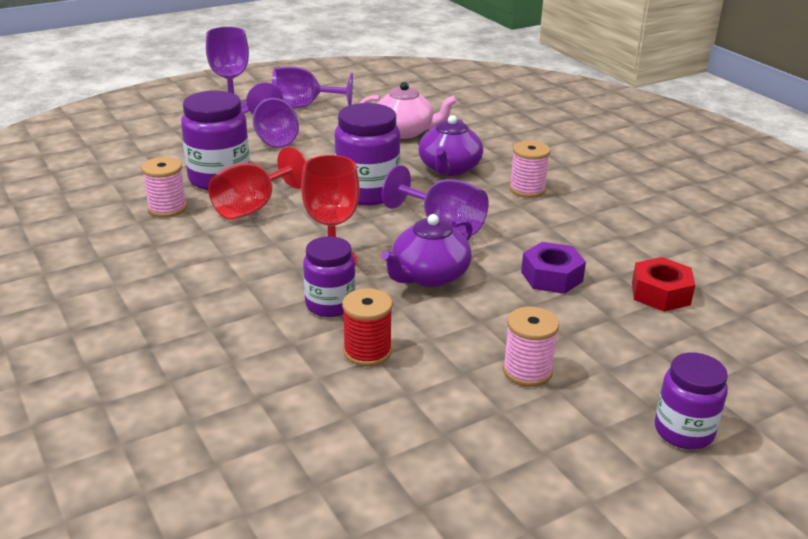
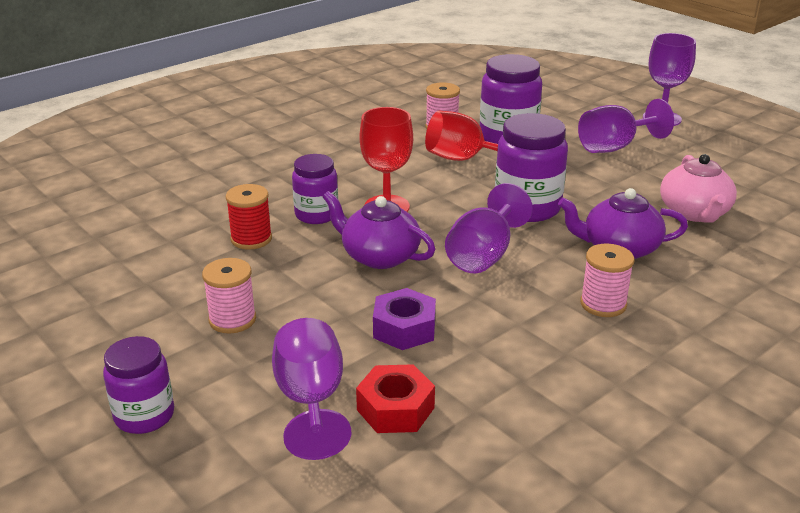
camera: 80 degrees right, 0 degrees up
(304, 106) = (704, 150): purple goblet -> purple goblet (311, 401)

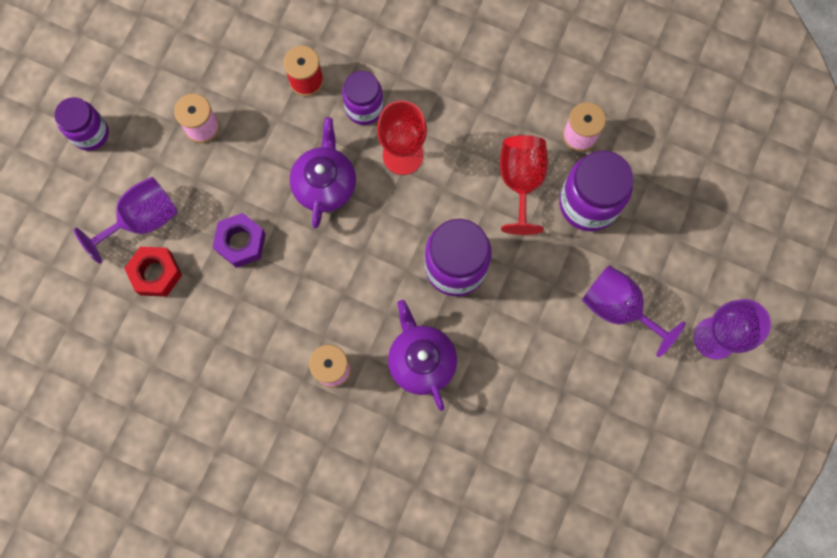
camera: 65 degrees right, 45 degrees up
(483, 255) = (362, 260): purple goblet -> none
(694, 213) = (514, 410): pink teapot -> none

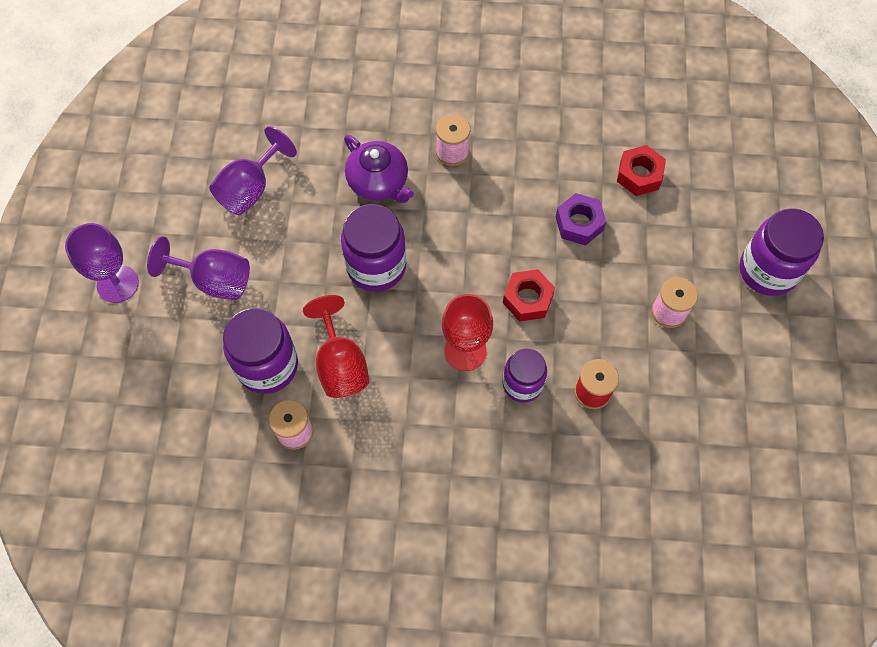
camera: 160 degrees right, 10 degrees down
(90, 133) = (767, 270): purple jar -> purple jar, size x1.55
(142, 220) = (676, 213): purple goblet -> purple goblet (250, 189)
(325, 184) = (527, 299): purple teapot -> red nut

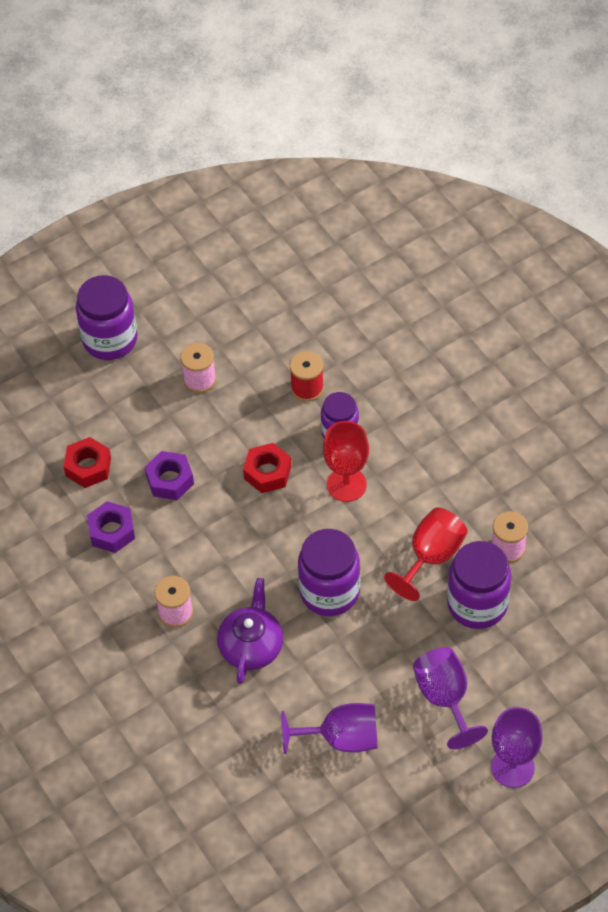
camera: 125 degrees left, 10 degrees down
(562, 154) = (112, 531): none -> purple nut

